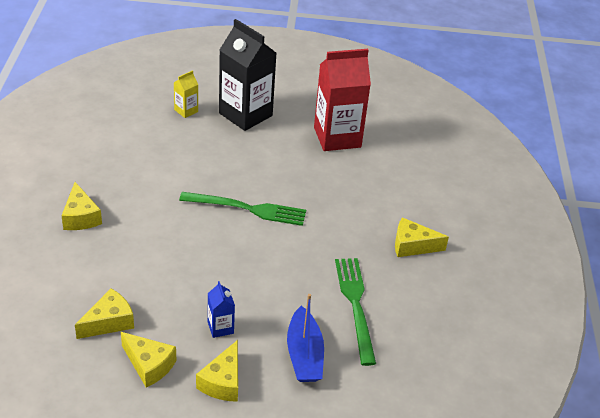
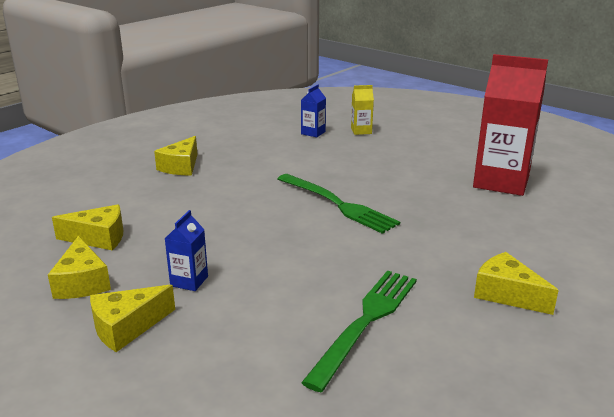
camera: 40 degrees right, 15 degrees down
(148, 128) = (313, 133): none -> blue carton
(245, 114) = (416, 145): black carton -> none
(304, 355) = (245, 342): blue boat -> none

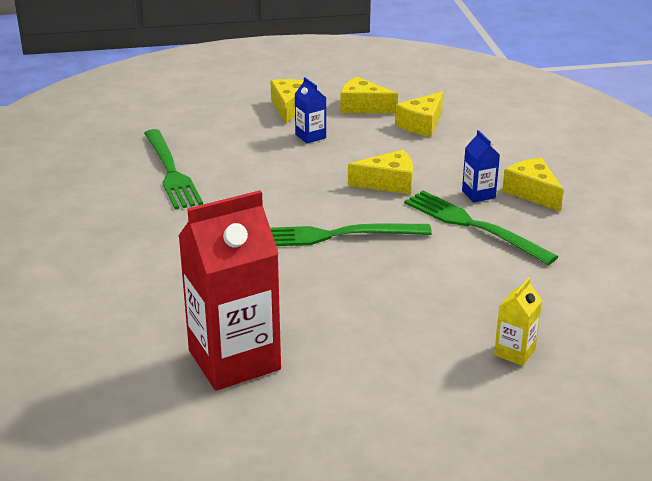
camera: 130 degrees right, 5 degrees up
(254, 170) = (473, 225): none -> green fork
(313, 133) = (549, 311): blue carton -> blue carton (478, 194)
(507, 294) = (101, 234): yellow cheese -> yellow cheese (388, 183)

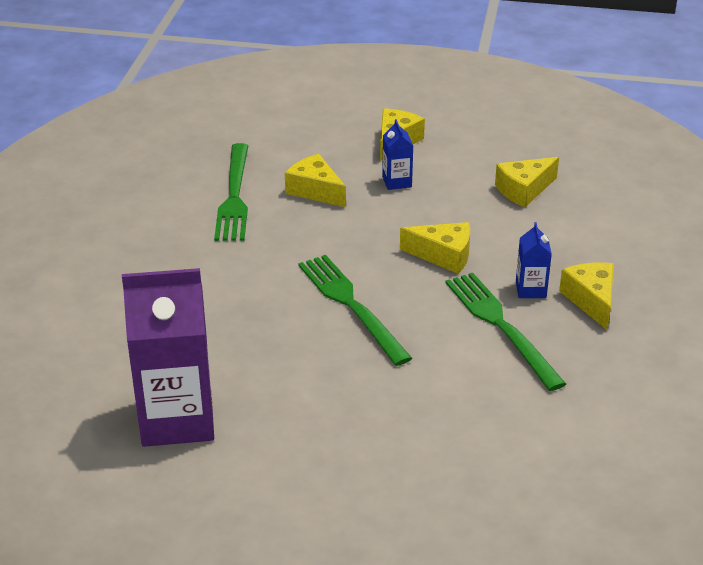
camera: 20 degrees right, 5 degrees up
(234, 360) = (177, 419): red carton -> purple carton
(334, 235) = (351, 305): green fork -> green fork turned 45 degrees clockwise
(363, 107) = (473, 156): yellow cheese -> yellow cheese (315, 190)
(514, 352) = (450, 481): yellow carton -> none

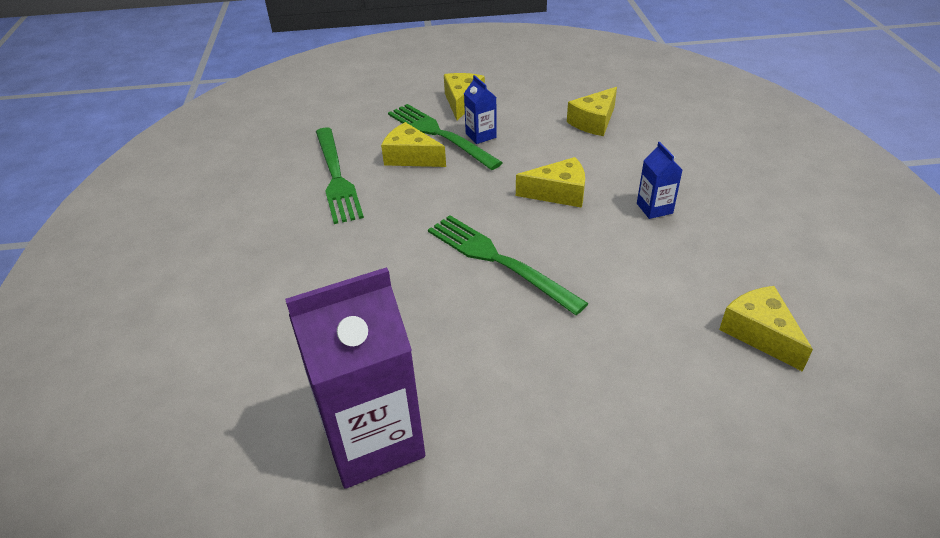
camera: 15 degrees left, 5 degrees up
(500, 326) = (649, 249): green fork -> green fork (439, 134)
(591, 300) = (713, 207): yellow cheese -> yellow cheese (760, 333)

